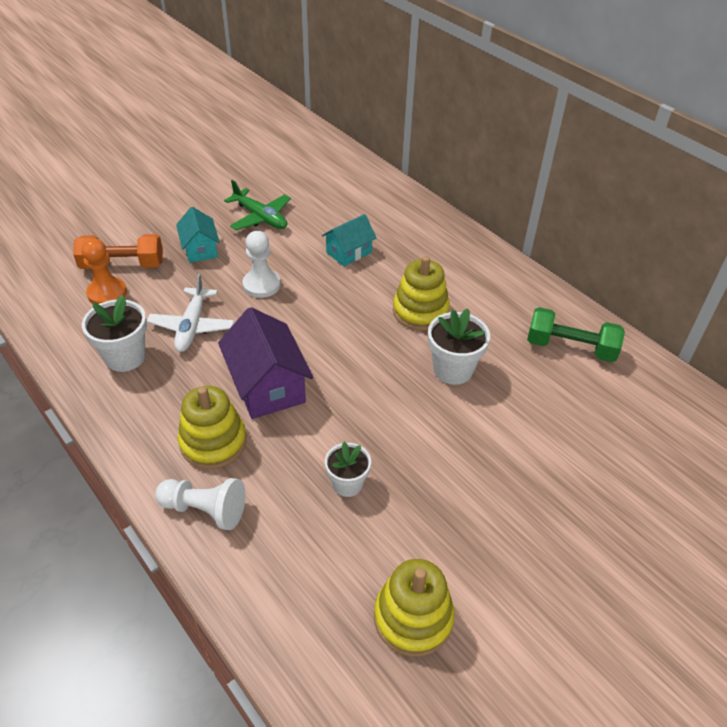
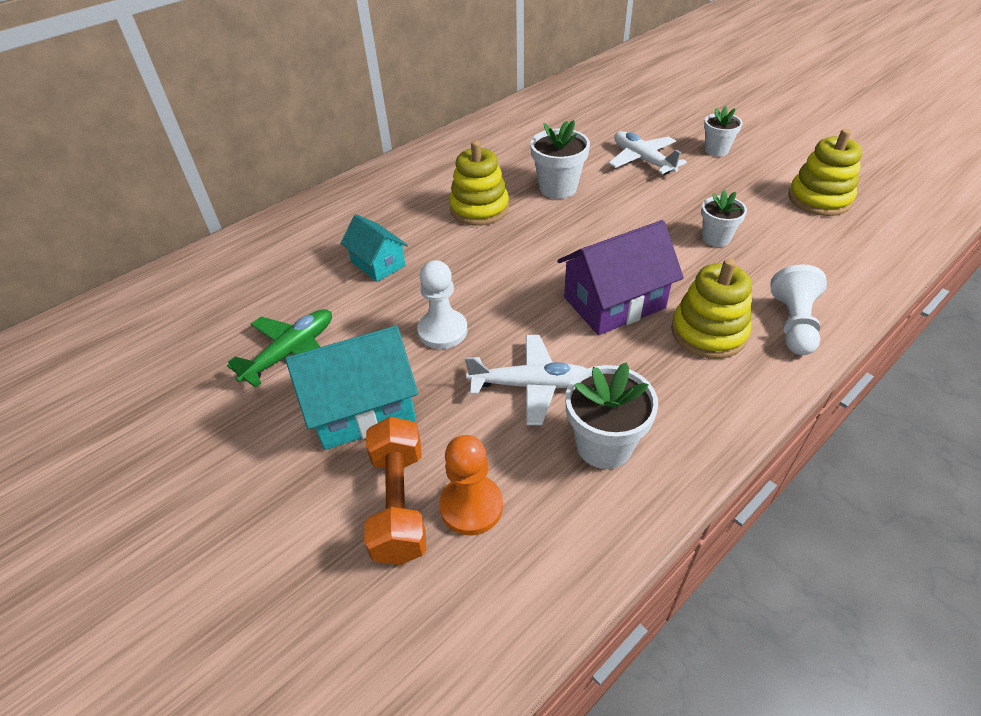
camera: 90 degrees left, 0 degrees up
(200, 249) = (362, 408): turquoise house -> turquoise house, size x1.63
(510, 451) = (642, 160): none -> white plane
(536, 535) = (716, 150): none -> white flower pot
(570, 347) = (516, 132): green dumbbell -> none

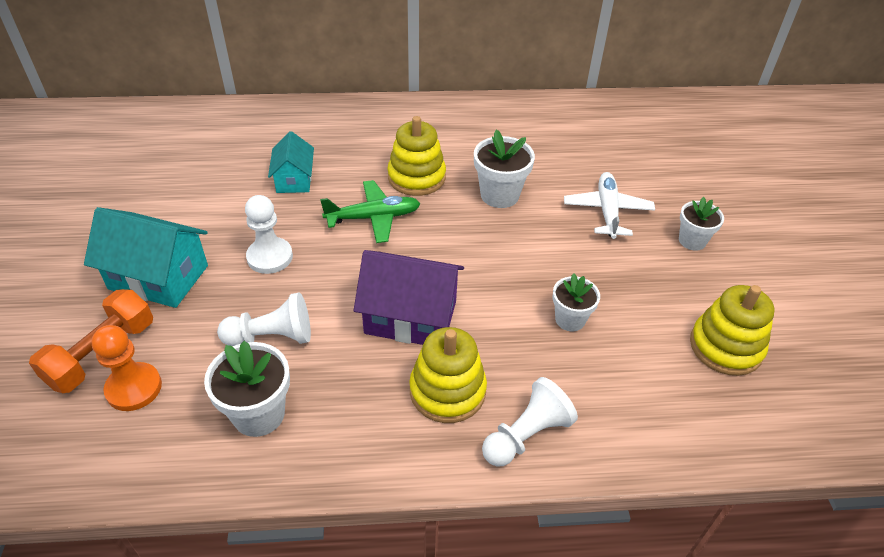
camera: 35 degrees right, 0 degrees up
(291, 352) = (168, 210): green plane -> green plane (373, 217)
(531, 385) = (272, 336): white plane -> white pawn

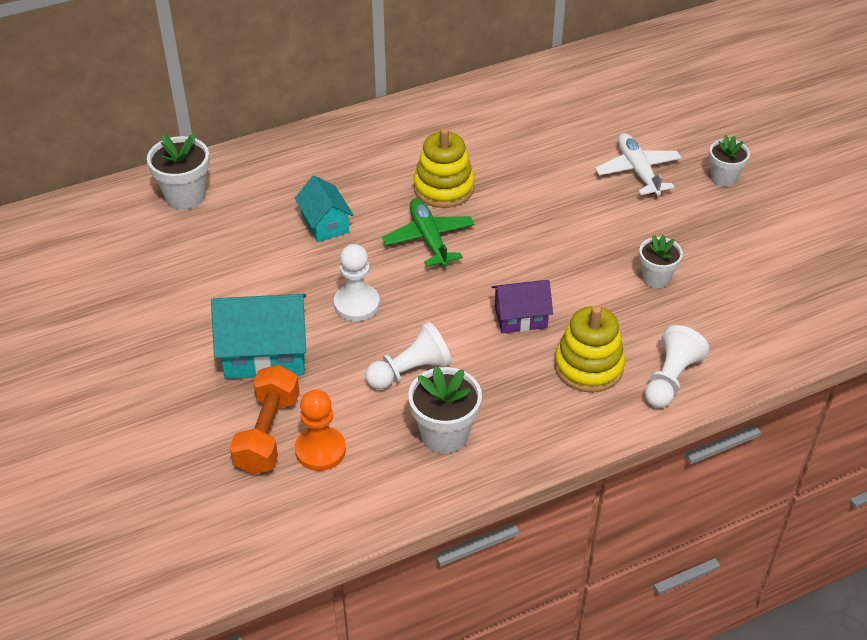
camera: 20 degrees left, 0 degrees up
(373, 217) = (428, 239): green plane -> green plane turned 75 degrees counterclockwise
(410, 317) = (520, 317): purple house -> purple house, size x0.61
(499, 195) = (532, 183): white flower pot -> white flower pot (185, 196)
(725, 347) = (791, 262): yellow stacking toy -> none

